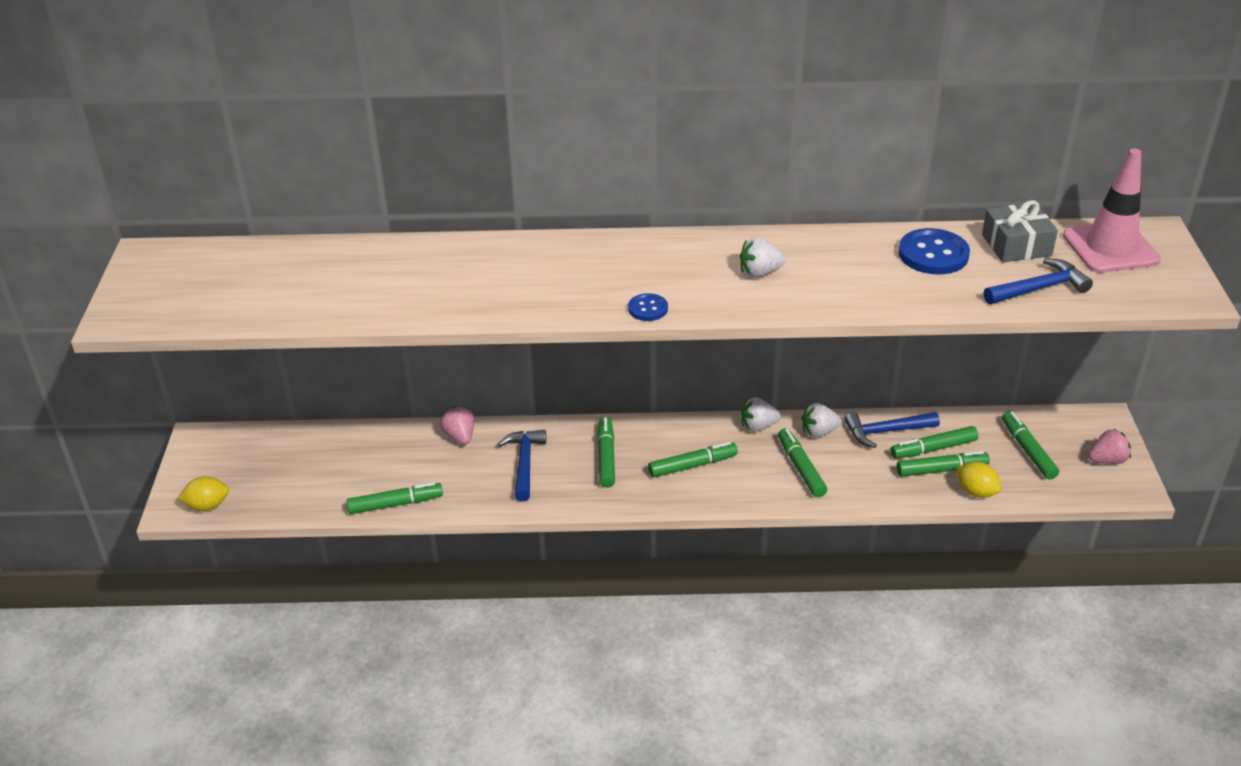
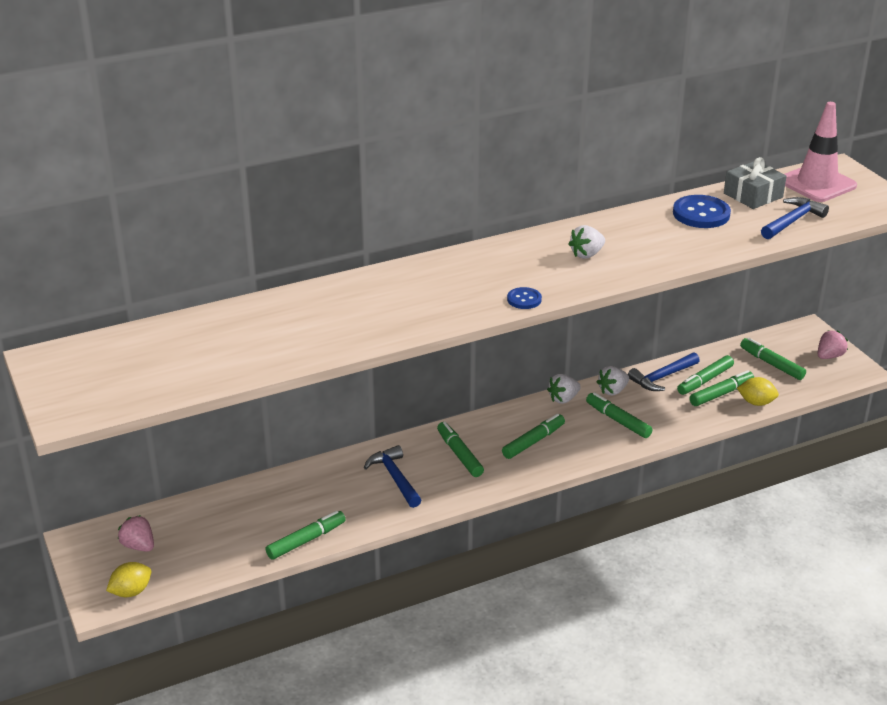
camera: 25 degrees left, 5 degrees down
(460, 437) = (323, 472): pink strawberry -> pink strawberry (139, 546)

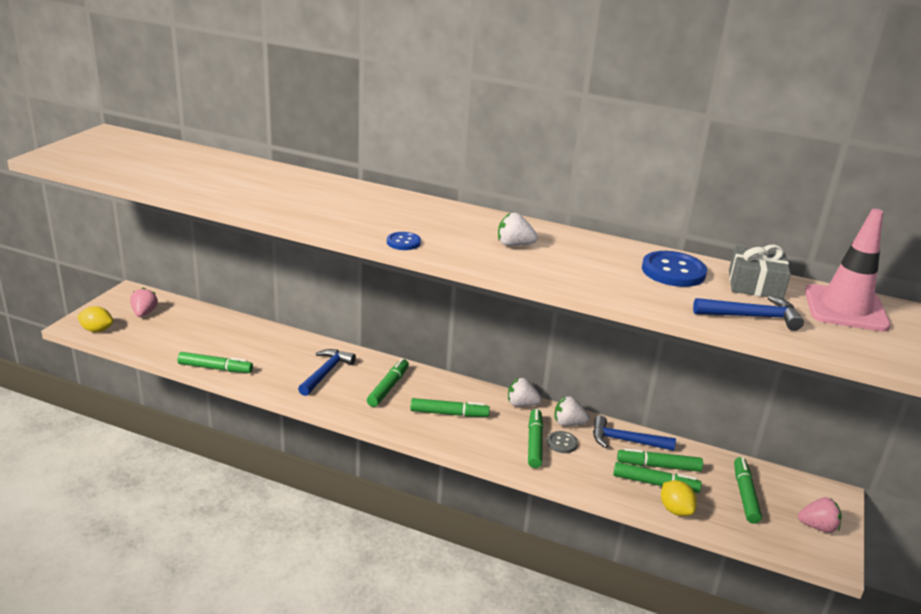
camera: 45 degrees right, 5 degrees down
(632, 408) = (562, 443): none -> grey button

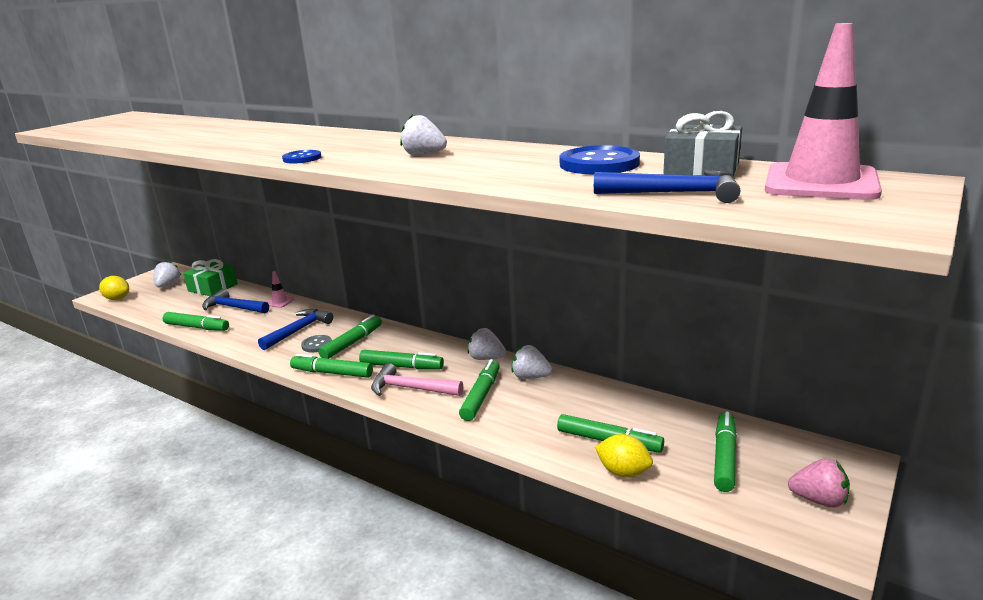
camera: 15 degrees right, 5 degrees down
(144, 313) = (168, 285): pink strawberry -> white strawberry
(198, 317) = (213, 287): none -> green gift
(285, 337) = (280, 302): none -> pink traffic cone
(469, 437) = (410, 389): none -> pink hammer
(562, 443) = (513, 396): grey button -> grey button (317, 345)
(625, 441) = (591, 395): blue hammer -> blue hammer (233, 307)
(658, 466) = (621, 422): green marker -> green marker (332, 373)
(675, 510) = (623, 472): yellow lemon -> yellow lemon turned 45 degrees counterclockwise

